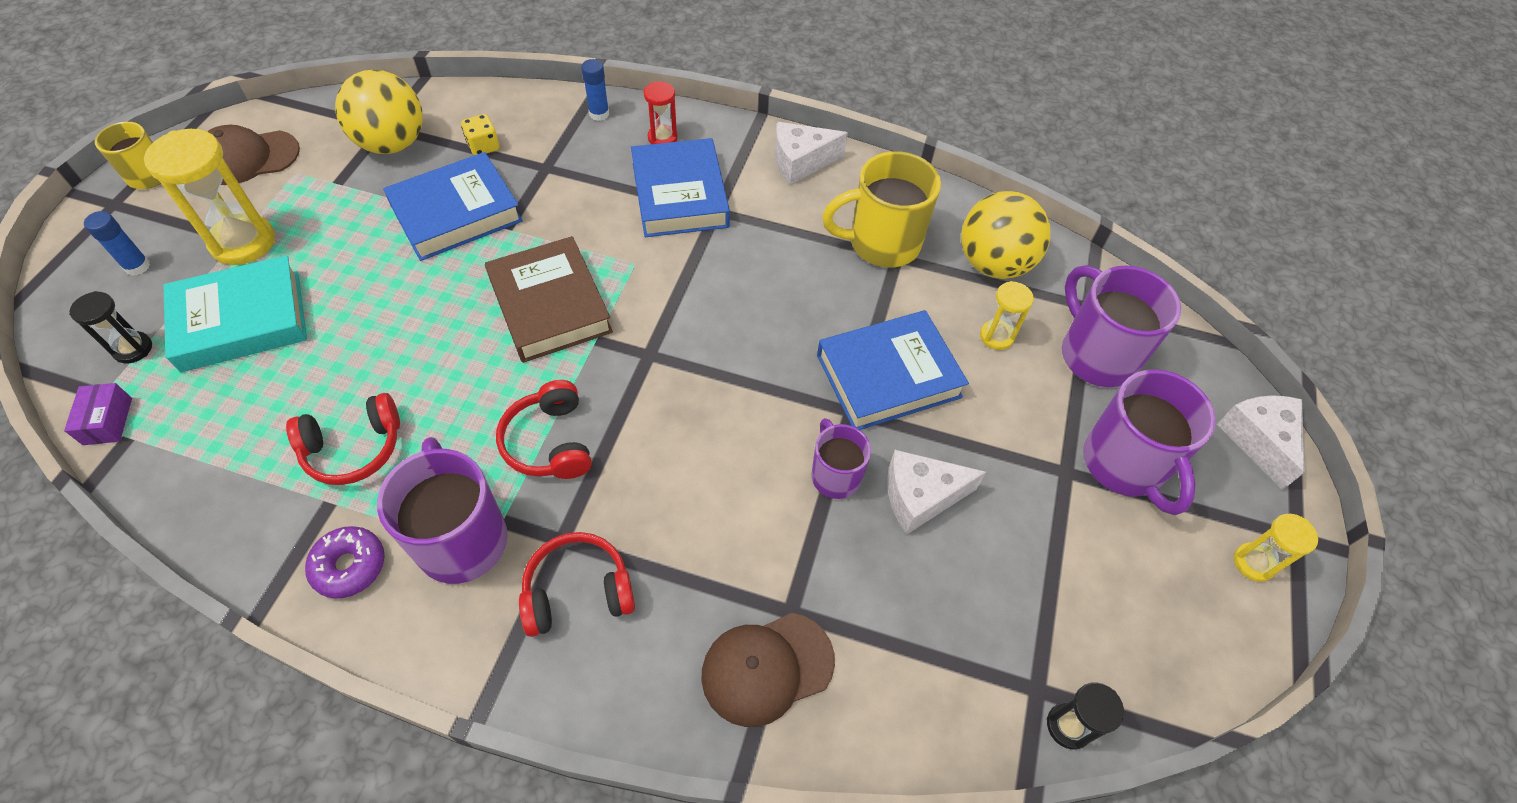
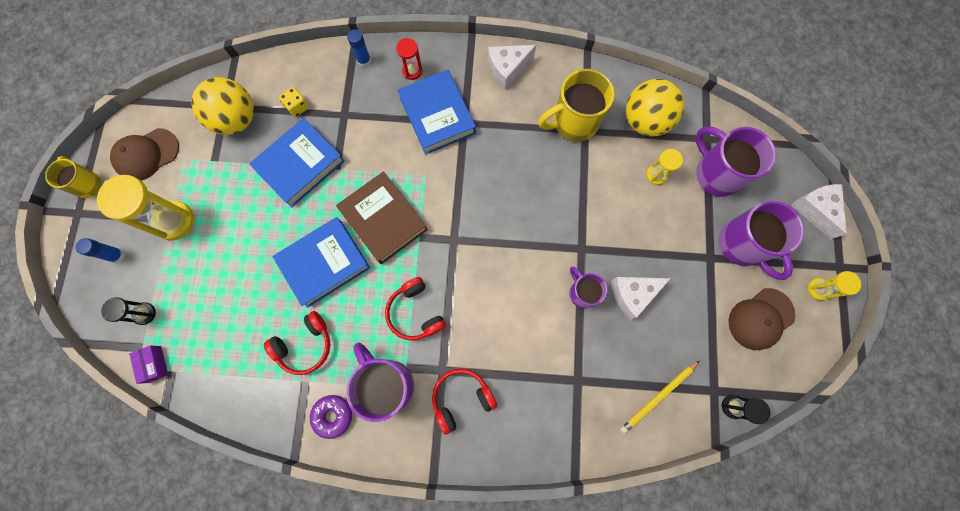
camera: 10 degrees left, 20 degrees up
(241, 320) = (200, 277): turquoise book -> none
(767, 668) = (573, 415): brown cap -> brown cap (760, 319)
(888, 376) = (598, 219): blue book -> blue book (324, 263)
(930, 675) = (658, 397): none -> yellow pencil

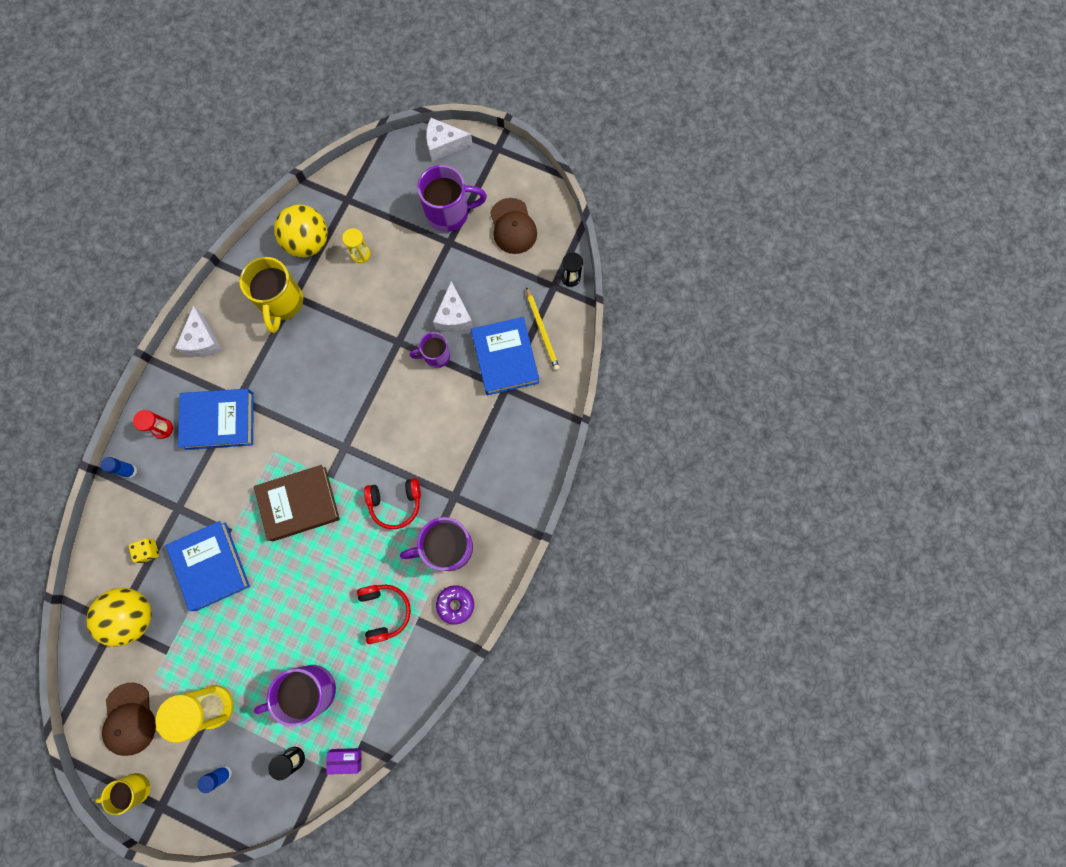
camera: 70 degrees left, 0 degrees up
(324, 263) = (317, 571): blue book -> blue book (505, 358)
(461, 398) = (483, 488): red headphones -> none
(716, 173) = (380, 206): purple mug -> purple mug (309, 690)
(818, 289) = (507, 173): yellow hourglass -> none

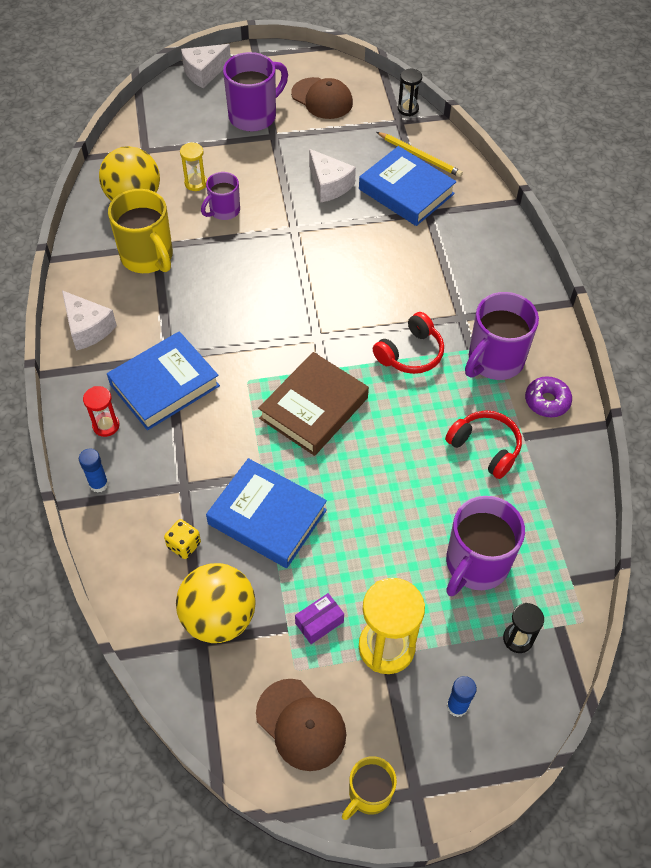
camera: 35 degrees left, 20 degrees down
(346, 759) = (571, 603): purple box -> purple box (319, 622)
(436, 356) = (340, 221): purple mug -> purple mug (224, 211)

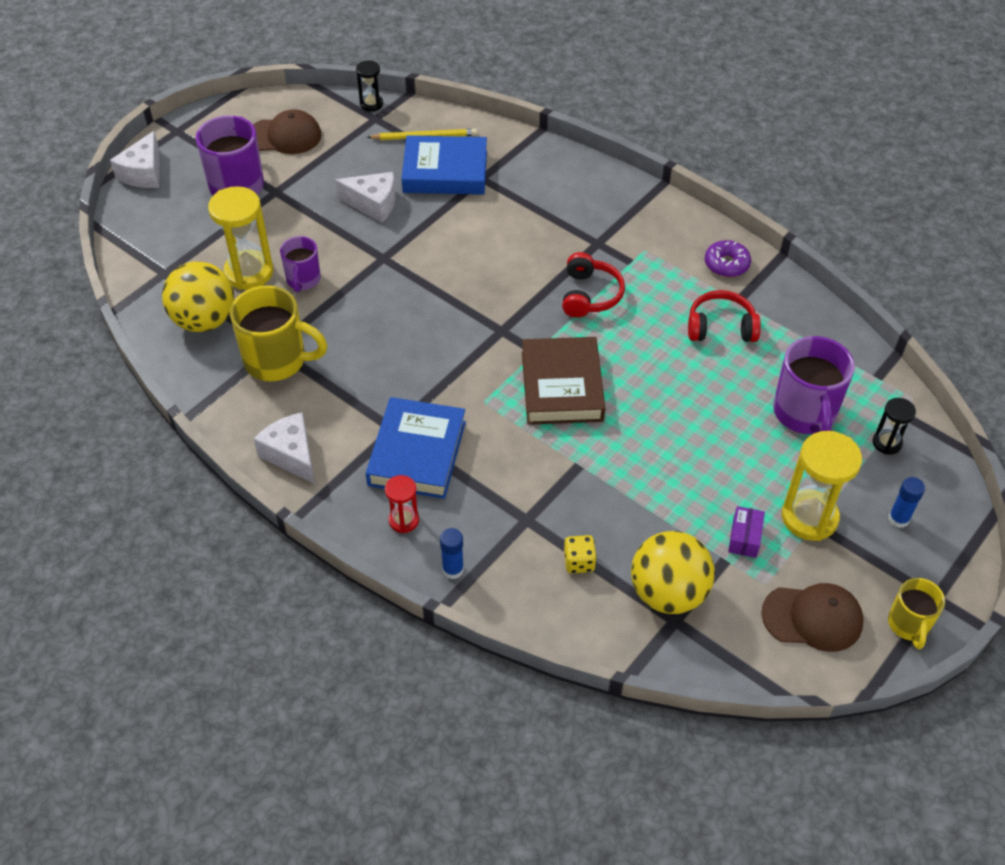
camera: 40 degrees left, 5 degrees down
(87, 328) = (291, 455): white cheese -> white cheese turned 135 degrees counterclockwise
(195, 183) = (249, 272): yellow hourglass -> yellow hourglass, size x1.86
(267, 517) = (619, 493): blue book -> none
(494, 360) = (657, 259): purple mug -> none

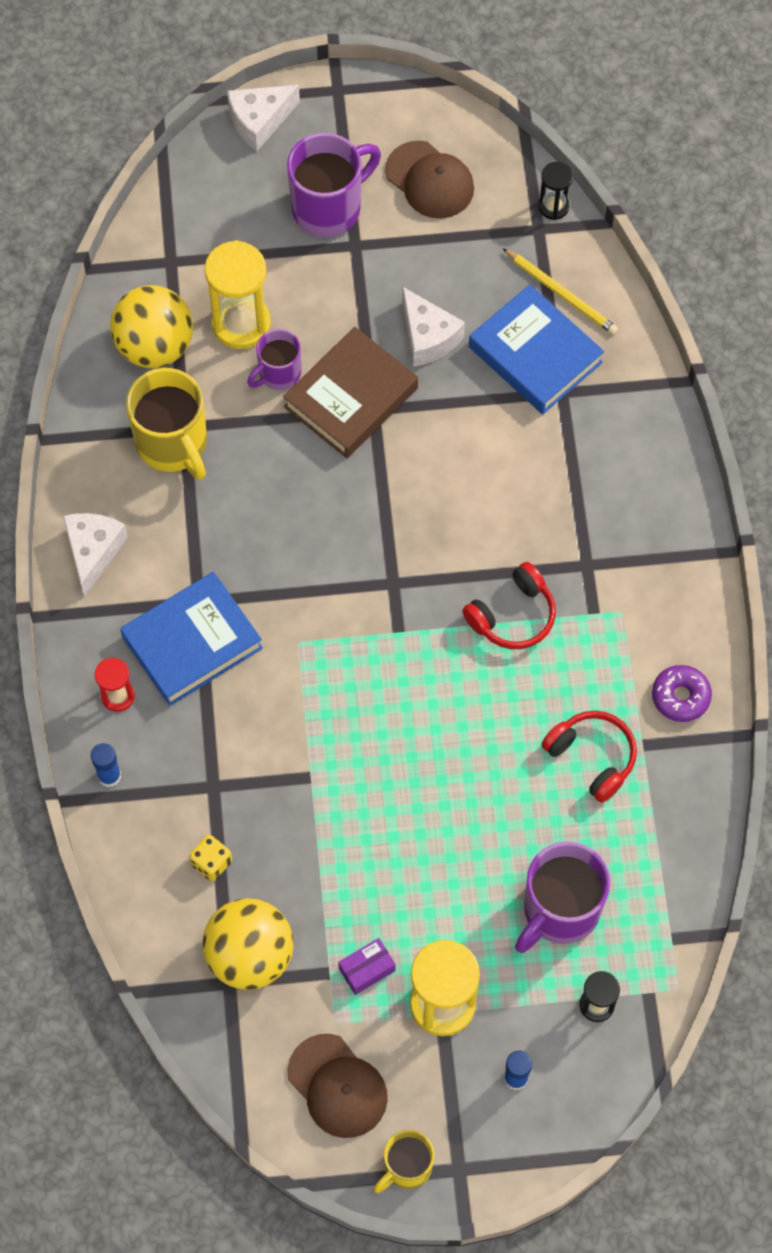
camera: 45 degrees right, 15 degrees up
(562, 386) = (381, 688): brown book -> brown book (351, 397)

